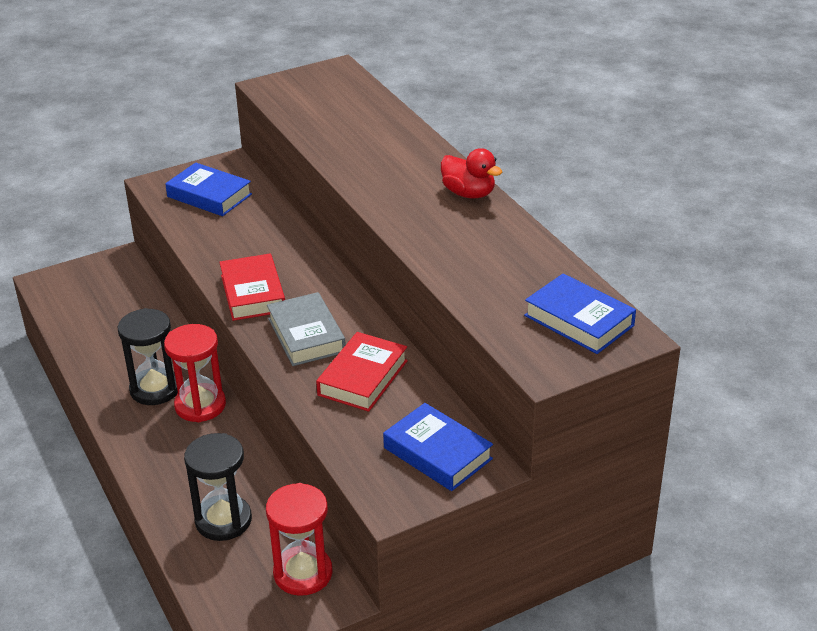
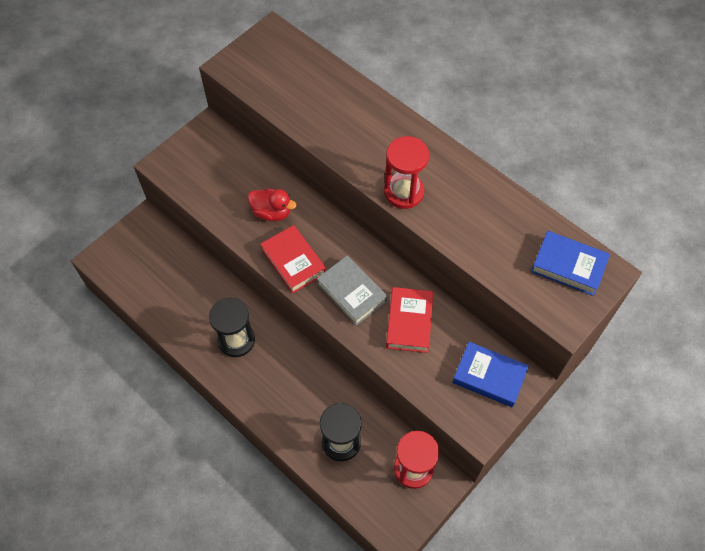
camera: 20 degrees left, 25 degrees up
(200, 405) = (276, 346): red hourglass -> red hourglass (403, 192)
(209, 195) = (210, 167): blue book -> none
(469, 193) = (437, 153): red duck -> red duck (272, 212)

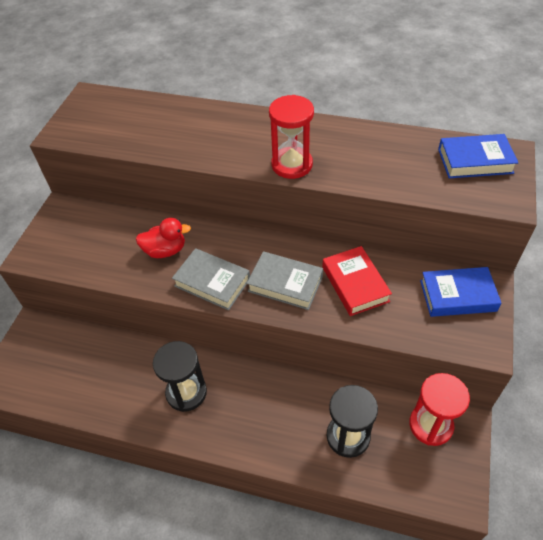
camera: 25 degrees left, 10 degrees down
(293, 261) = (212, 282): red book -> grey book

